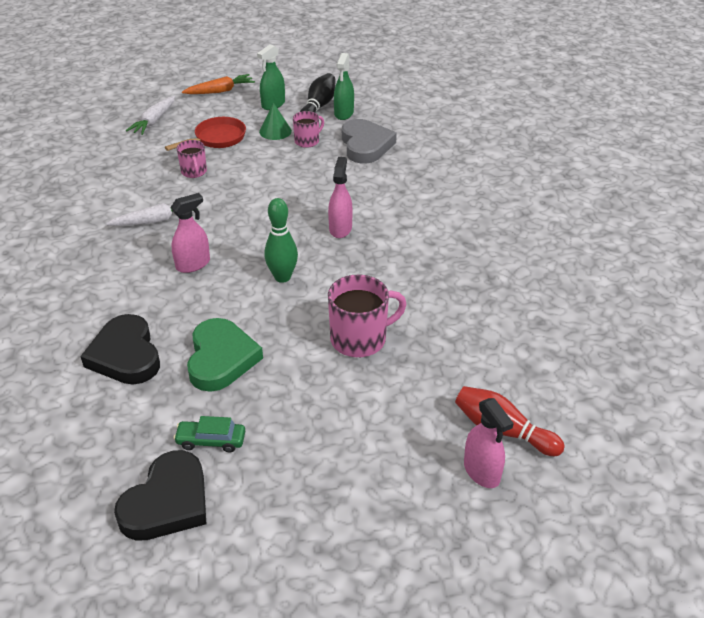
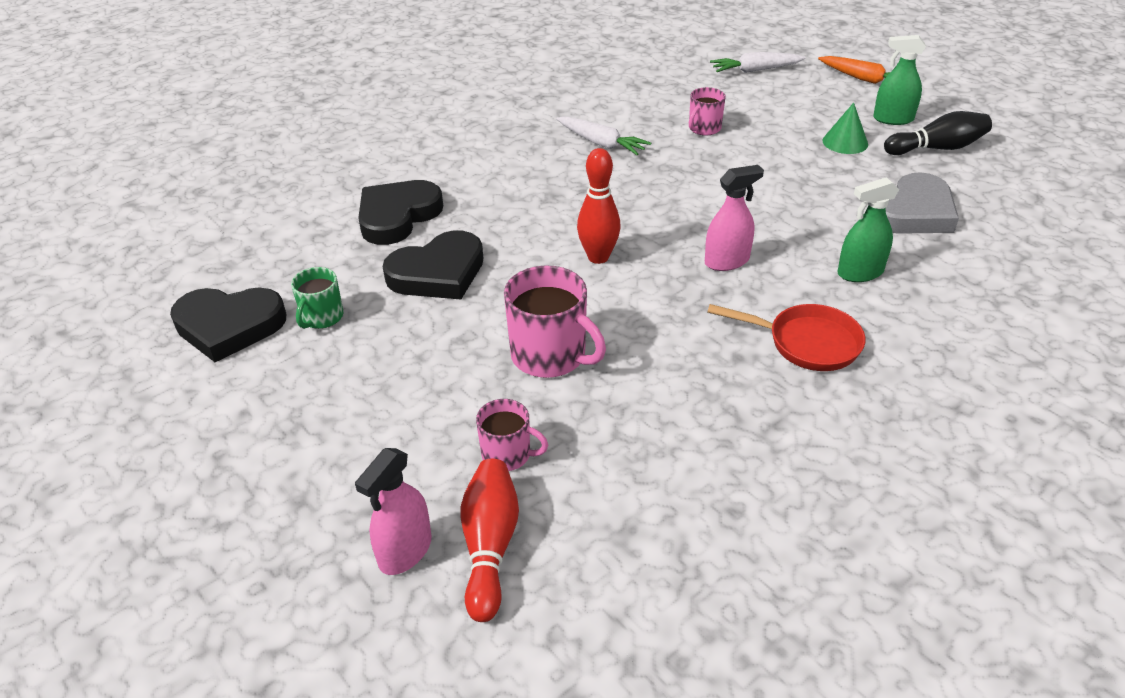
camera: 60 degrees right, 0 degrees up
(193, 264) = (559, 194): pink spray bottle -> none
(211, 441) = (322, 317): green car -> green mug
(217, 139) = (778, 115): red pan -> red pan (806, 343)
(221, 358) = (438, 273): green heart -> black heart
(282, 277) = (598, 257): green bowling pin -> red bowling pin
(307, 141) = (858, 170): pink mug -> pink mug (508, 455)
(344, 113) = (952, 170): green spray bottle -> green spray bottle (860, 273)

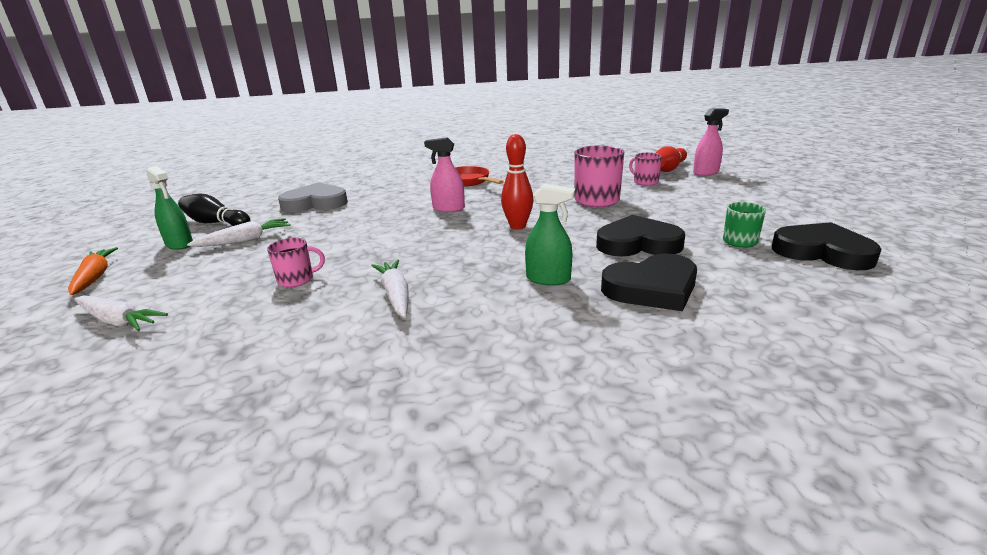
camera: 145 degrees left, 15 degrees down
(845, 142) = (245, 240): green cone -> white carrot
(860, 273) = (396, 192): green spray bottle -> green spray bottle (548, 279)

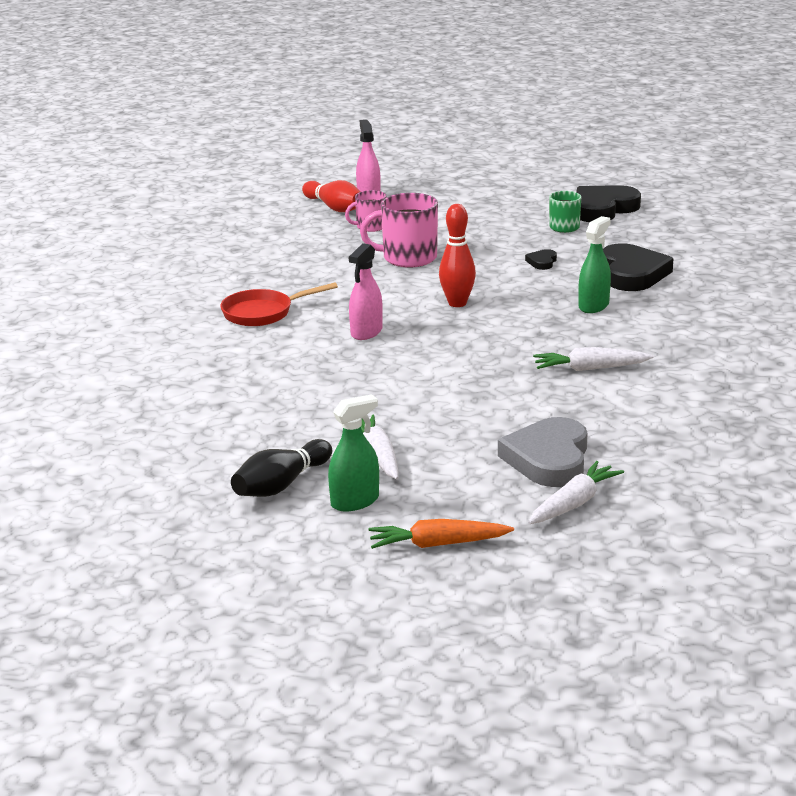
camera: 75 degrees left, 0 degrees up
(297, 279) = (525, 416): pink mug -> none
(315, 203) = (257, 415): grey heart -> grey heart (548, 459)
(638, 243) = (542, 262): black heart -> black heart, size x0.44

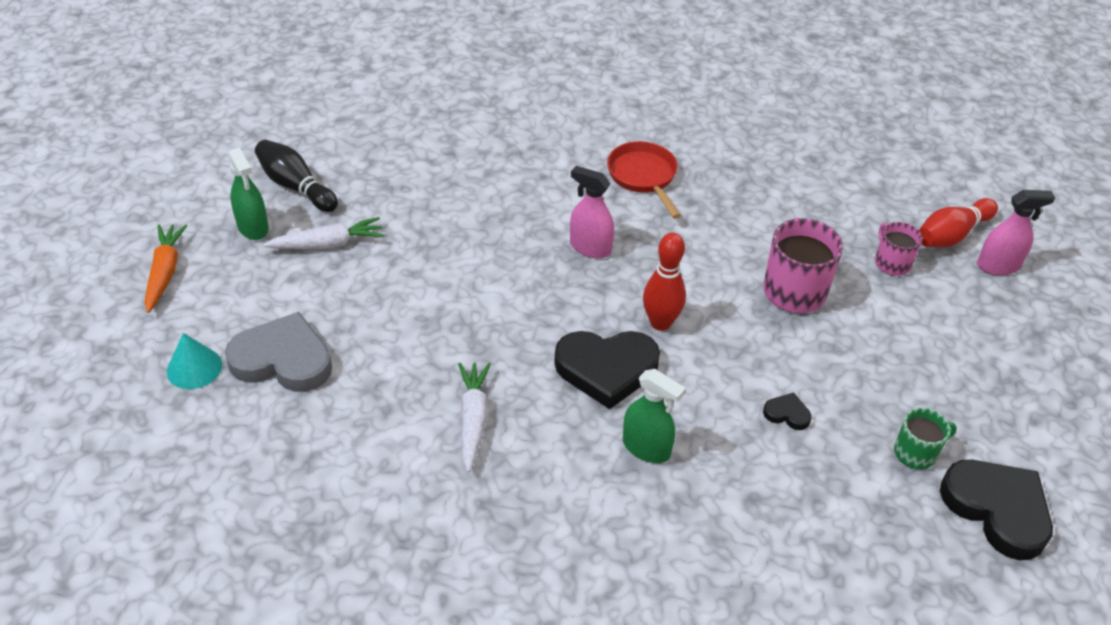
camera: 90 degrees right, 20 degrees up
(574, 503) = (194, 368): white carrot -> turquoise cone
(632, 274) = (750, 505): black heart -> black heart (606, 369)

